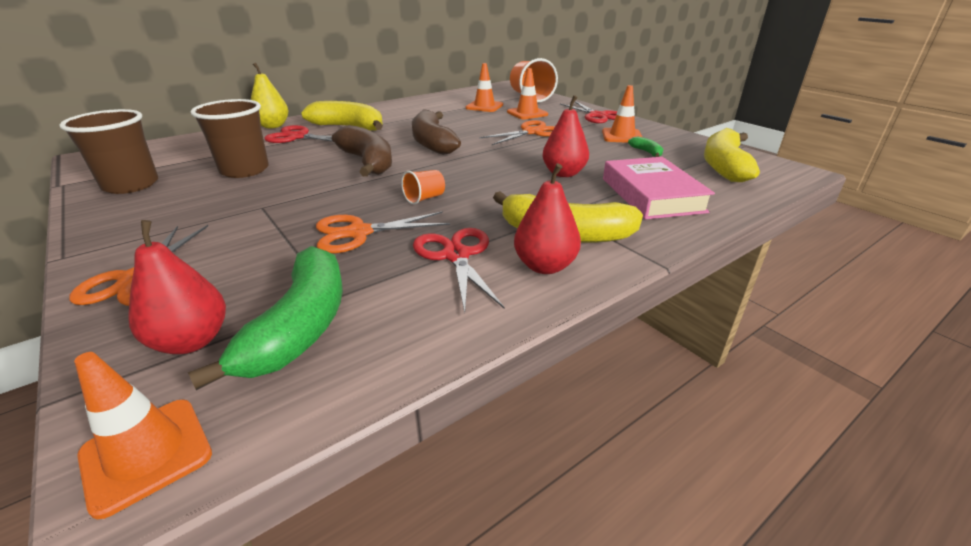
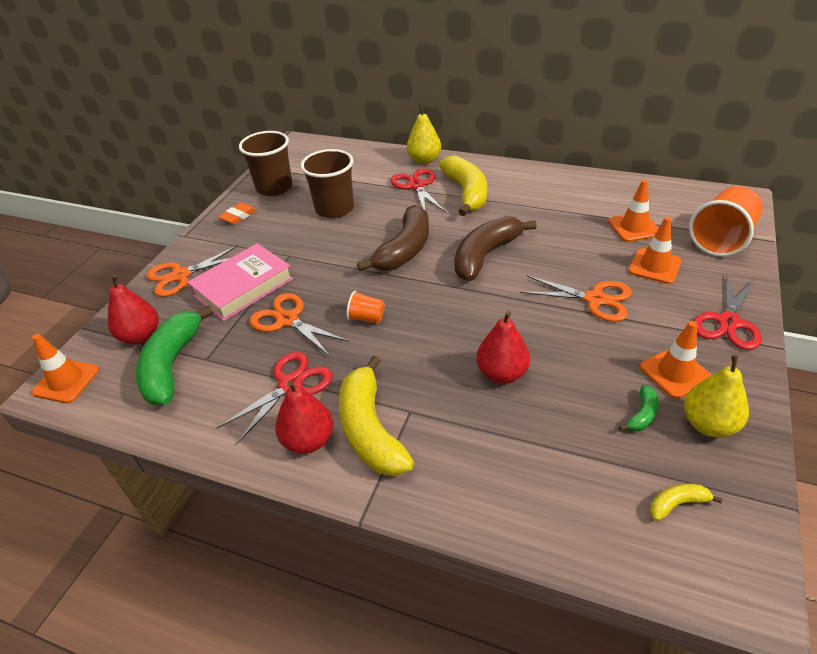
camera: 60 degrees right, 10 degrees up
(124, 215) = (238, 216): none -> orange eraser
(300, 326) = (172, 365): green banana -> green banana turned 120 degrees clockwise
(652, 195) = (511, 461): pink book -> pink book (243, 287)
(670, 142) = (708, 424): none -> yellow pear
(724, 166) = (677, 504): yellow banana -> yellow banana, size x0.44

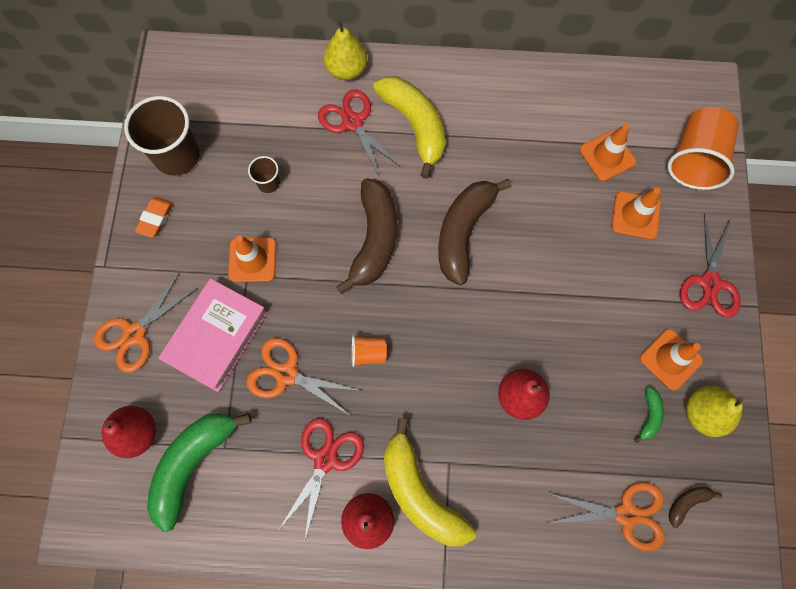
camera: 20 degrees left, 30 degrees up
(66, 381) = (90, 512): orange traffic cone -> orange traffic cone (252, 260)
(172, 365) = (193, 464): green banana -> green banana turned 45 degrees clockwise
(334, 209) = (268, 183): brown cup -> brown cup, size x0.48
(595, 299) = (586, 277): orange scissors -> orange scissors (626, 514)
(677, 504) = (687, 503): yellow banana -> brown banana

